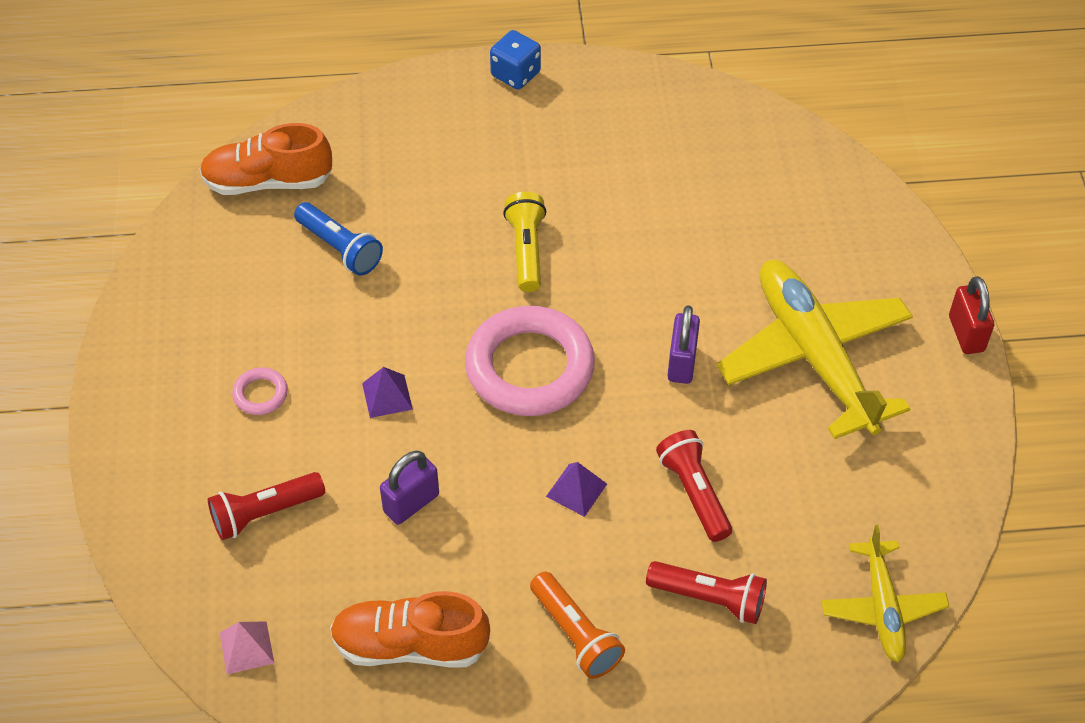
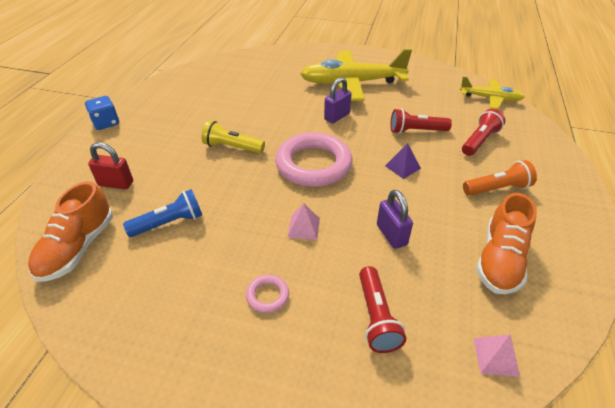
camera: 70 degrees left, 10 degrees down
(387, 396) = (303, 227): purple pyramid -> pink pyramid
(682, 363) = (337, 116): purple padlock -> purple padlock turned 75 degrees counterclockwise
(966, 334) = (358, 50): red padlock -> red padlock (116, 183)

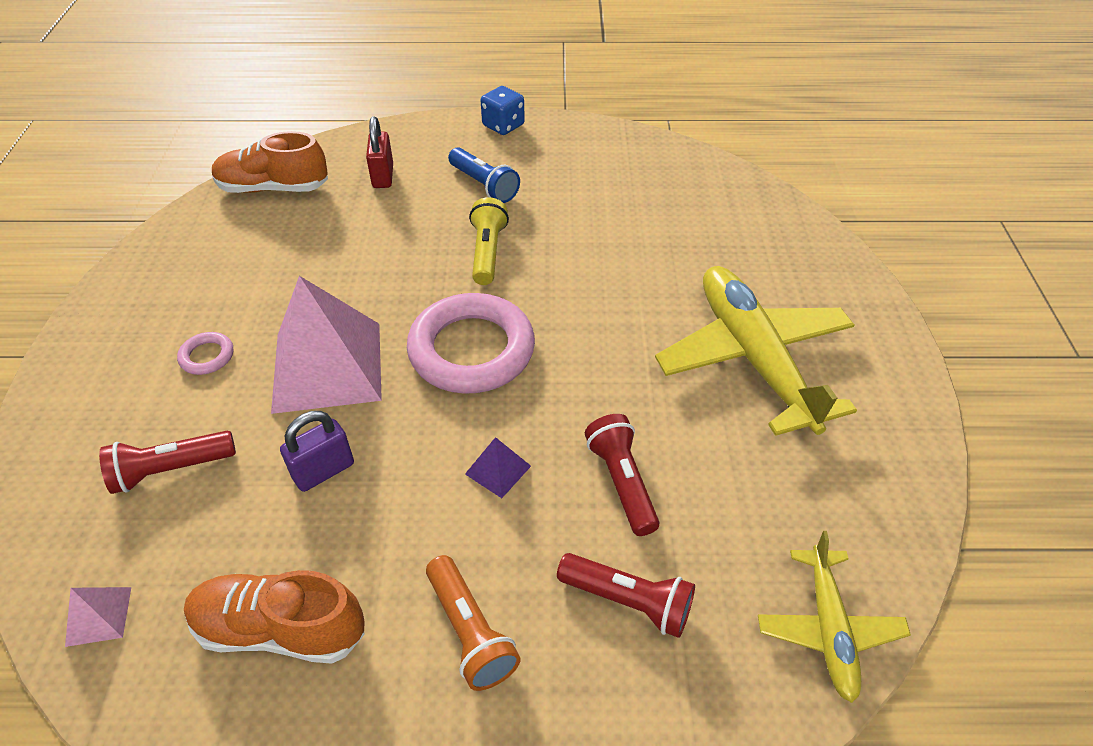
camera: 75 degrees right, 5 degrees up
(169, 223) = (320, 241): blue flashlight -> blue flashlight (484, 185)
(303, 227) = (327, 366): pink pyramid -> pink pyramid, size x2.45
(337, 116) = (621, 355): purple padlock -> none

